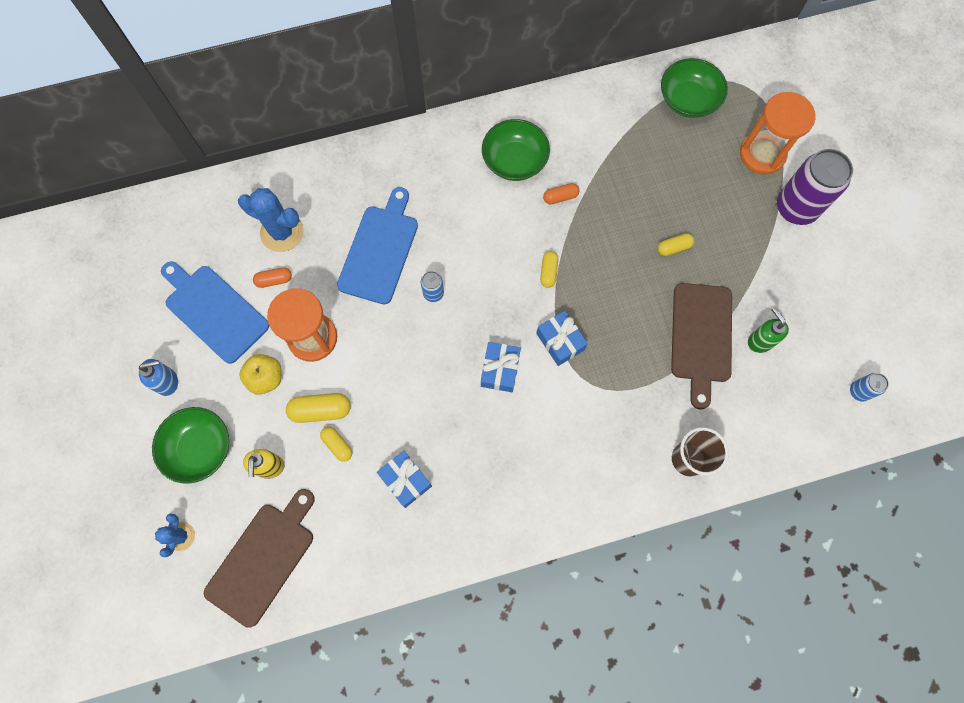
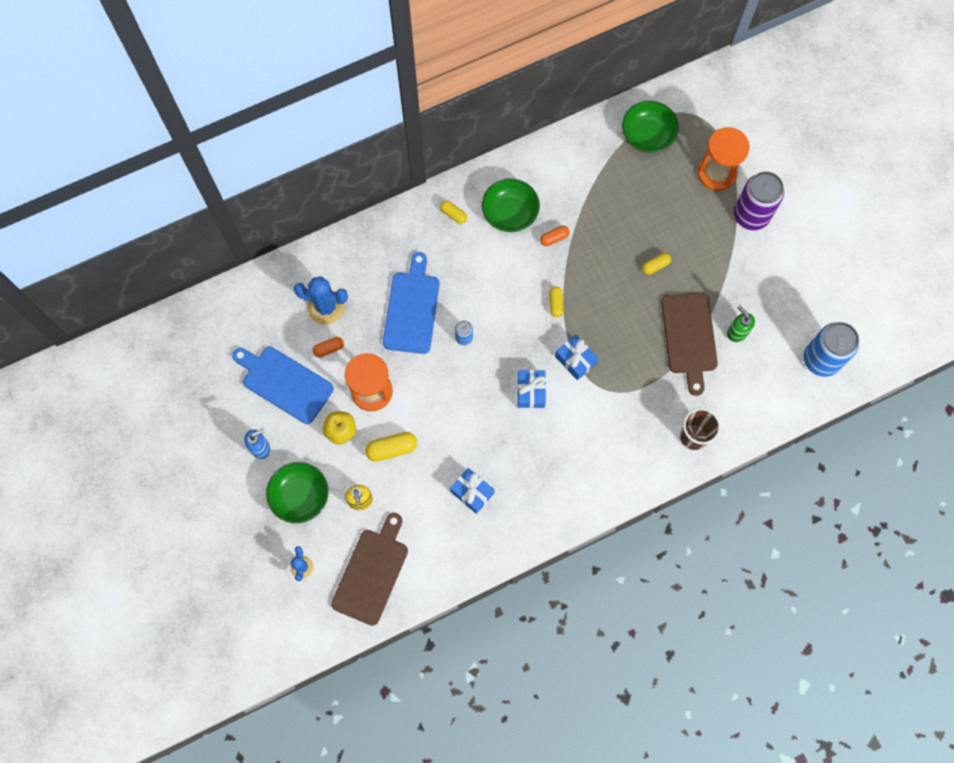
camera: 10 degrees left, 0 degrees up
(337, 445) = (411, 474): yellow capsule -> yellow capsule (453, 214)
(859, 391) = (821, 359): blue can -> blue can, size x2.20

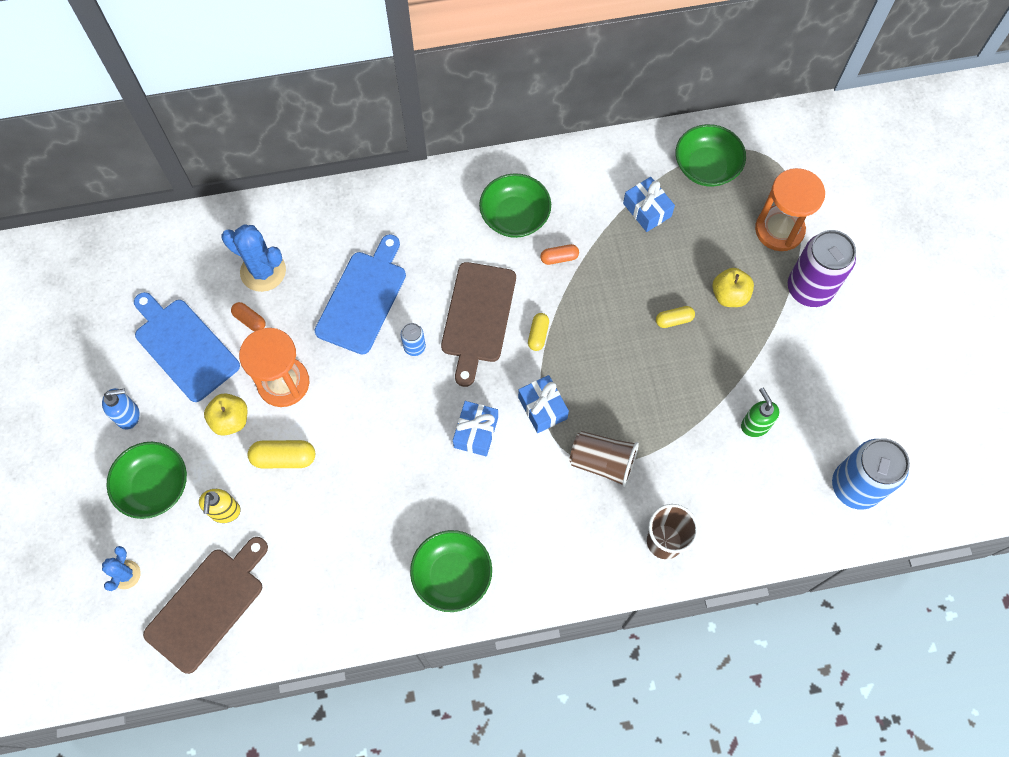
camera: 15 degrees right, 5 degrees down
(329, 349) = (250, 320): orange capsule -> orange capsule turned 45 degrees clockwise
(453, 214) = (447, 202): yellow capsule -> none
(472, 492) = (364, 537): blue gift -> blue gift (647, 210)
(545, 502) = (452, 575): none -> green bowl
(632, 390) = (602, 462): none -> brown cup
(689, 337) = (692, 416): brown cutting board -> brown cutting board (478, 317)
(692, 236) = (729, 295): none -> yellow apple

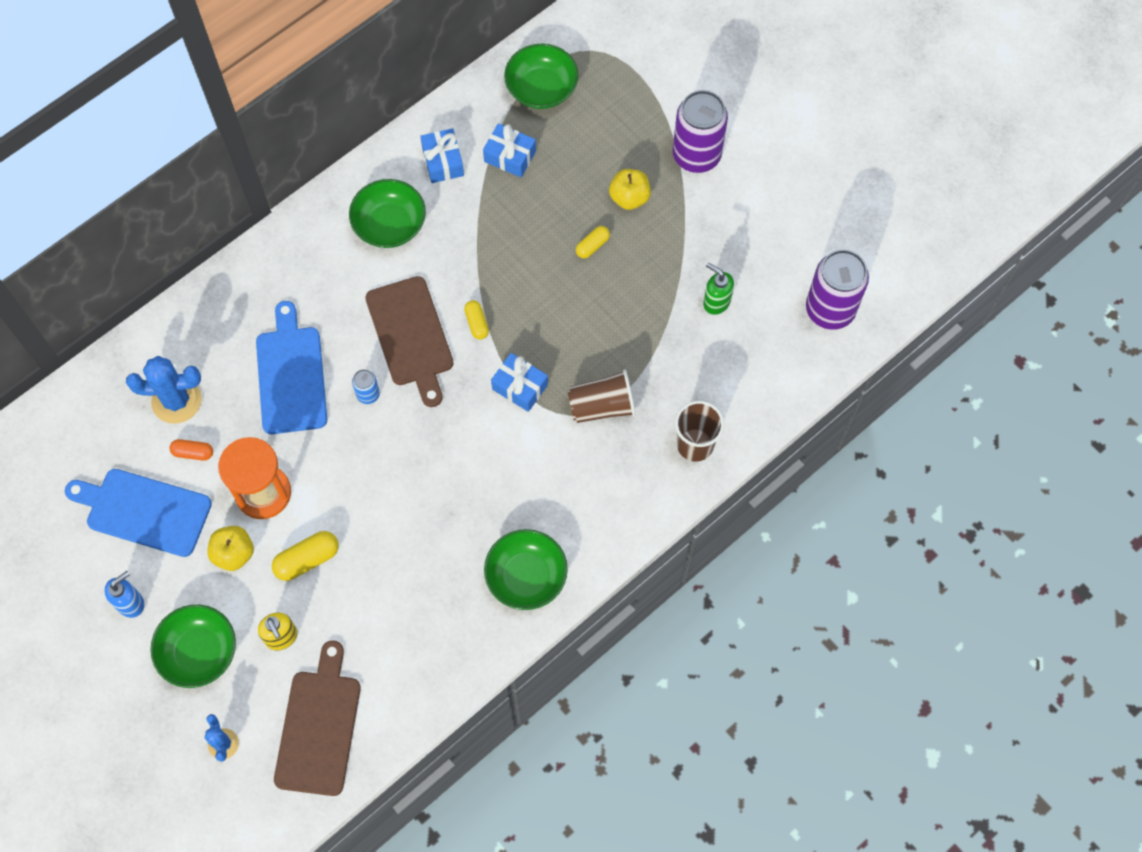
camera: 30 degrees left, 0 degrees up
(476, 432) = (472, 441): blue gift -> blue gift (443, 162)
(559, 258) = (454, 242): orange capsule -> none
(779, 230) = (640, 114): orange hourglass -> none
(855, 486) = (830, 310): blue can -> purple can

